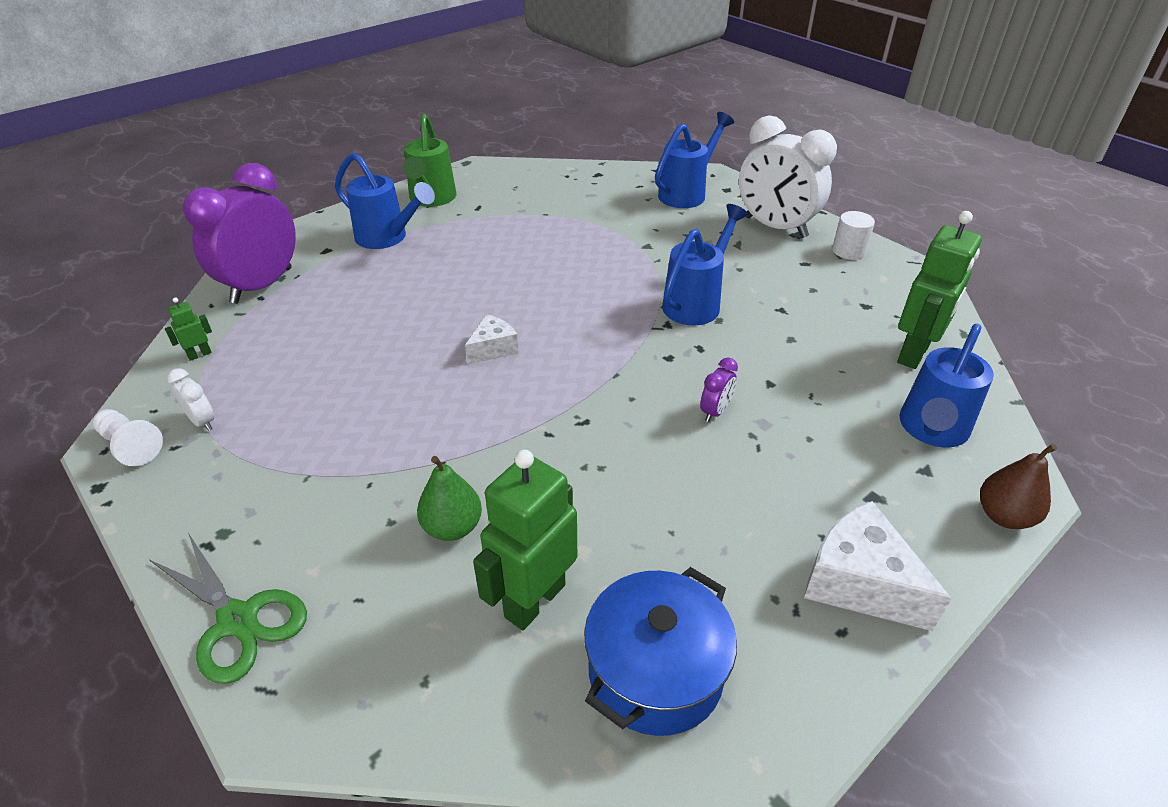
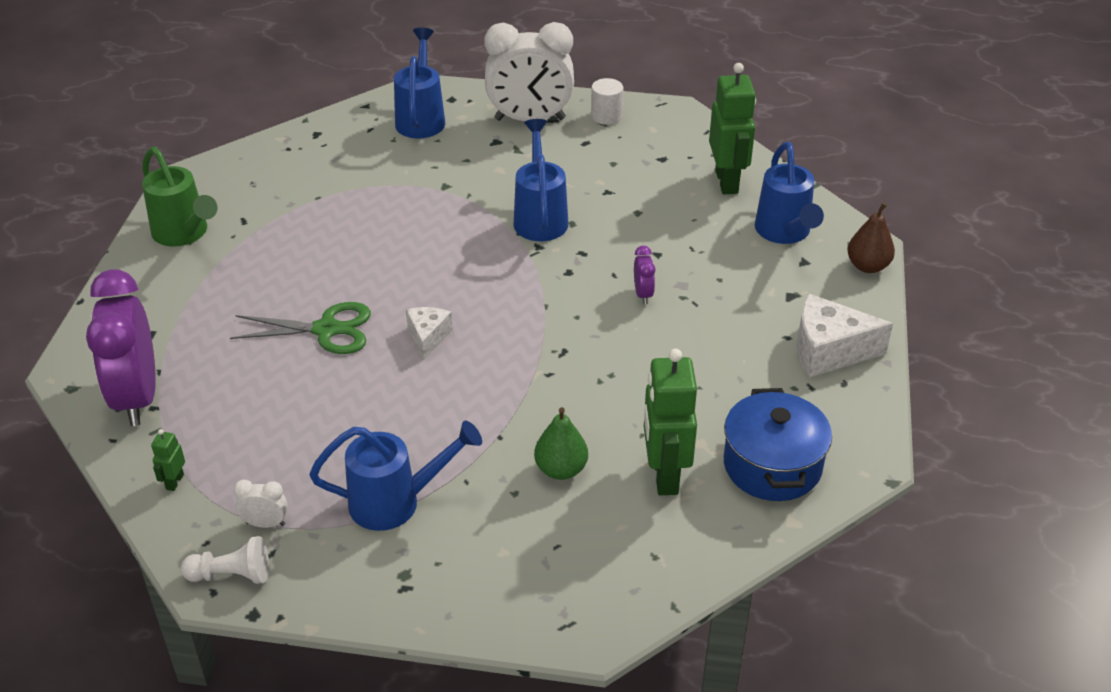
camera: 40 degrees left, 0 degrees up
(238, 620) = (494, 608): green scissors -> green scissors (326, 330)
(387, 238) = (196, 292): blue watering can -> blue watering can (395, 502)

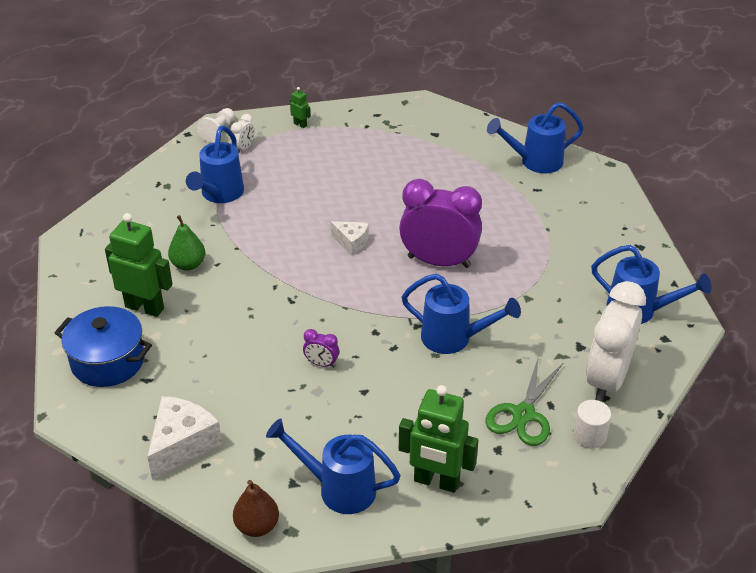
camera: 115 degrees right, 0 degrees up
(137, 397) = (379, 122): purple clock -> purple clock (439, 261)
(184, 234) = (535, 162): green watering can -> blue watering can
(326, 330) = (390, 201): green scissors -> green scissors (523, 414)

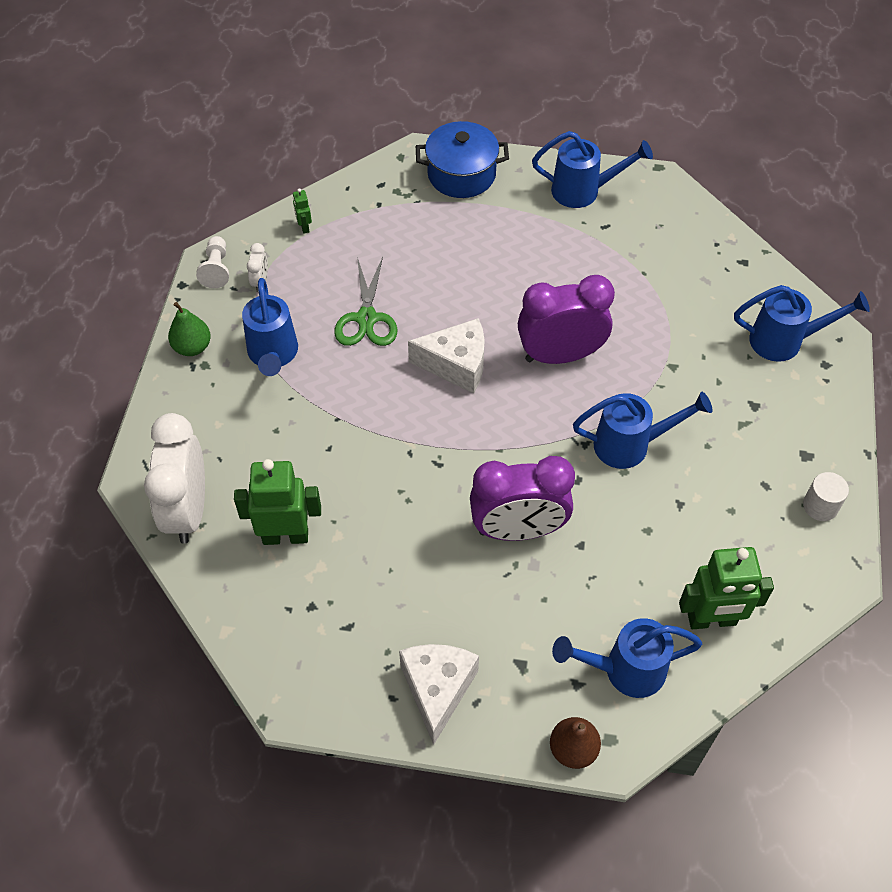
camera: 25 degrees left, 15 degrees up
(108, 361) = (290, 621): blue pot -> blue pot (461, 174)
(188, 264) = (298, 461): green pear -> green pear (192, 347)
(300, 124) = (304, 227): green robot -> green robot turned 120 degrees counterclockwise
(321, 364) = (518, 529): purple clock -> purple clock, size x2.44
(351, 242) = (456, 365): white cheese -> white cheese, size x1.70
(523, 414) = (747, 507): green scissors -> green scissors (367, 318)
(535, 162) = (583, 191): blue watering can -> blue watering can turned 135 degrees counterclockwise
(607, 379) = (800, 434): white clock -> white clock (188, 510)

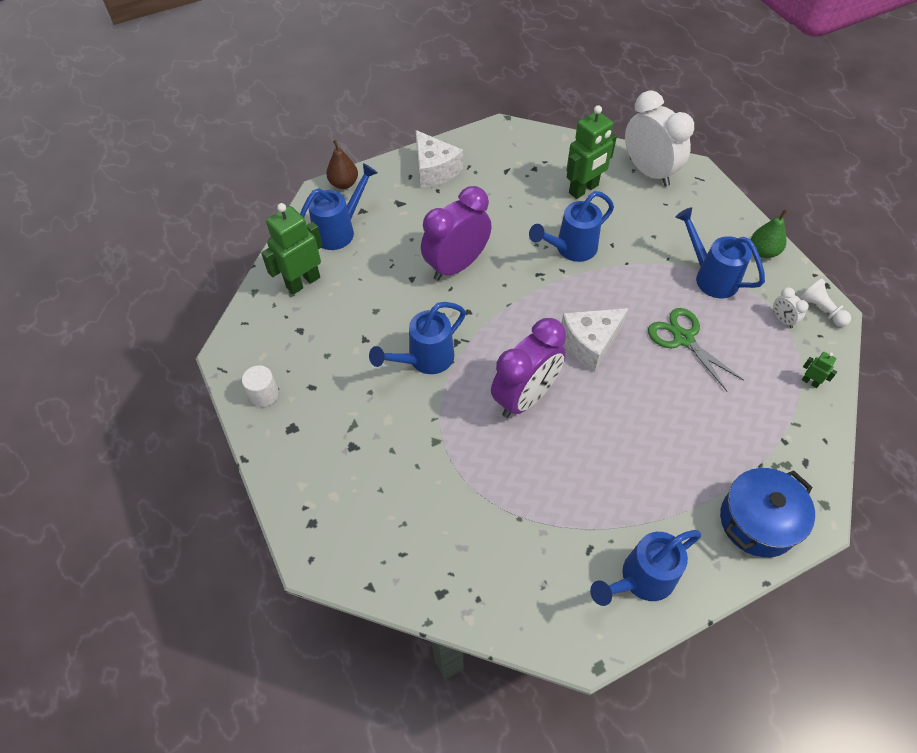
camera: 145 degrees right, 0 degrees up
(784, 341) = (358, 525): blue watering can -> blue watering can (571, 249)

